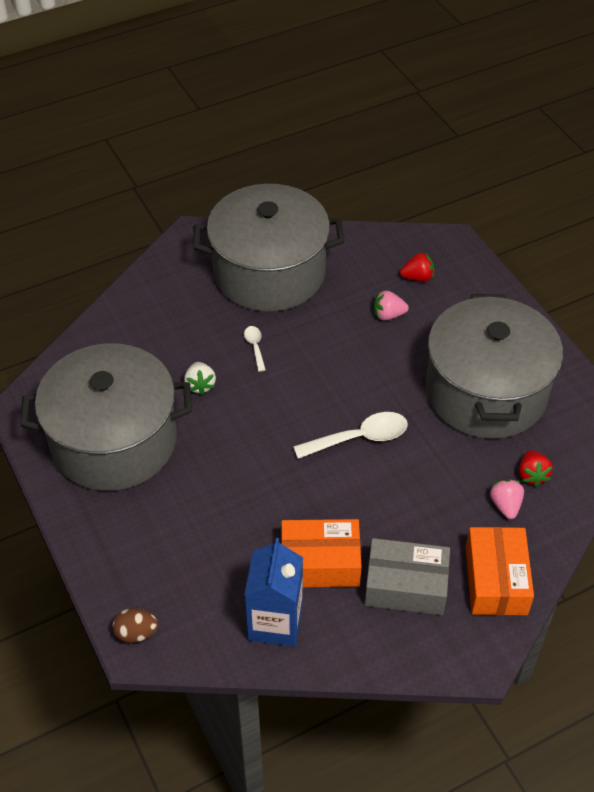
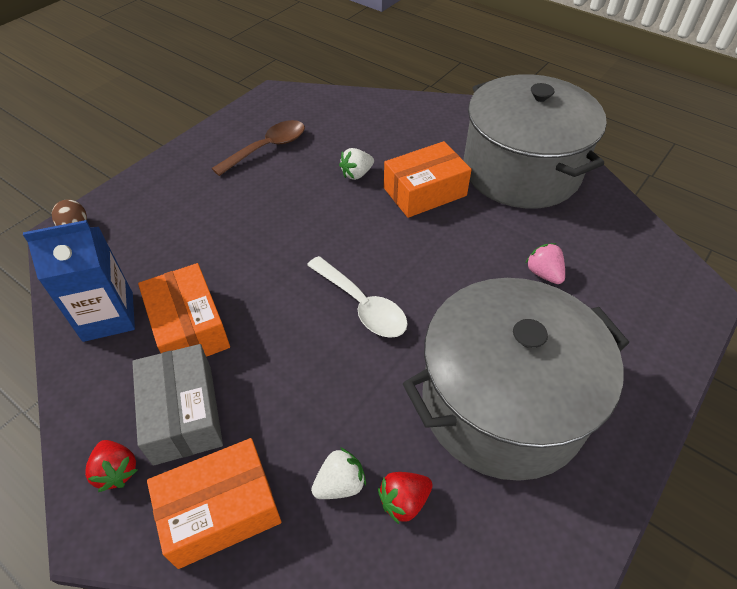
camera: 65 degrees right, 0 degrees up
(114, 441) = (267, 148): grey pot -> brown spoon
(255, 347) = (425, 192): white spoon -> orange box
(417, 277) = (618, 280): red strawberry -> red strawberry (117, 471)
(505, 505) = (340, 484): pink strawberry -> white strawberry

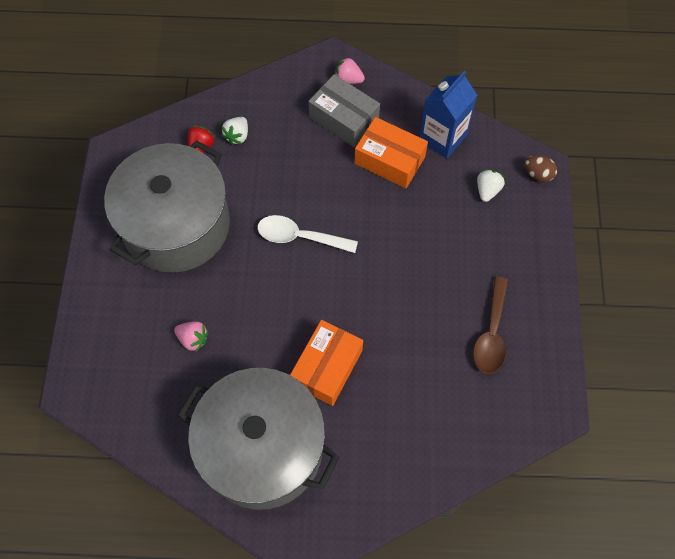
camera: 145 degrees right, 15 degrees up
(117, 471) = (348, 79): red strawberry -> pink strawberry
(221, 510) = (284, 94): orange box -> none
(356, 174) = (395, 352): white strawberry -> white strawberry (487, 190)

